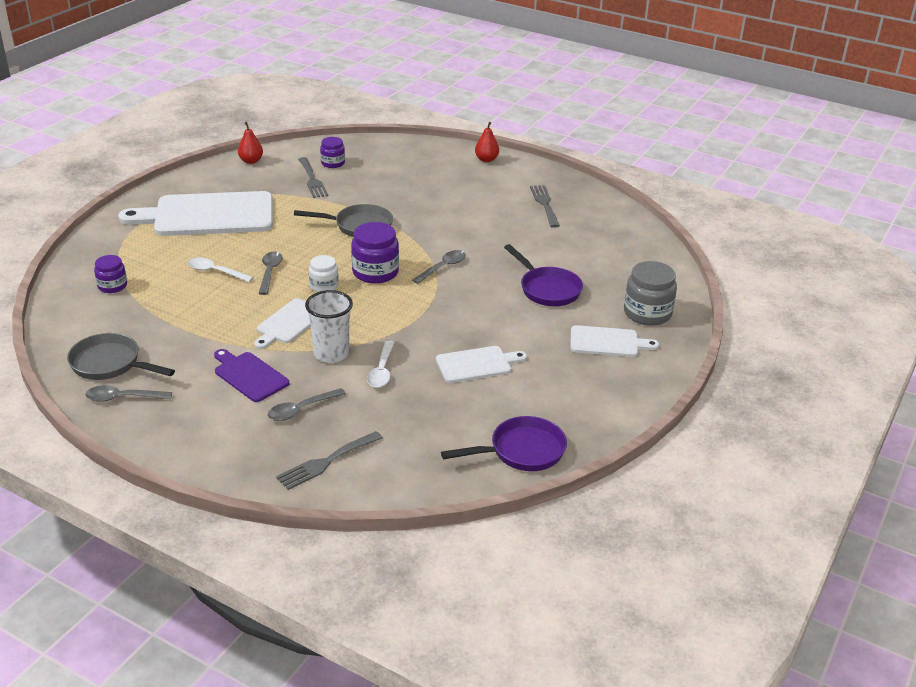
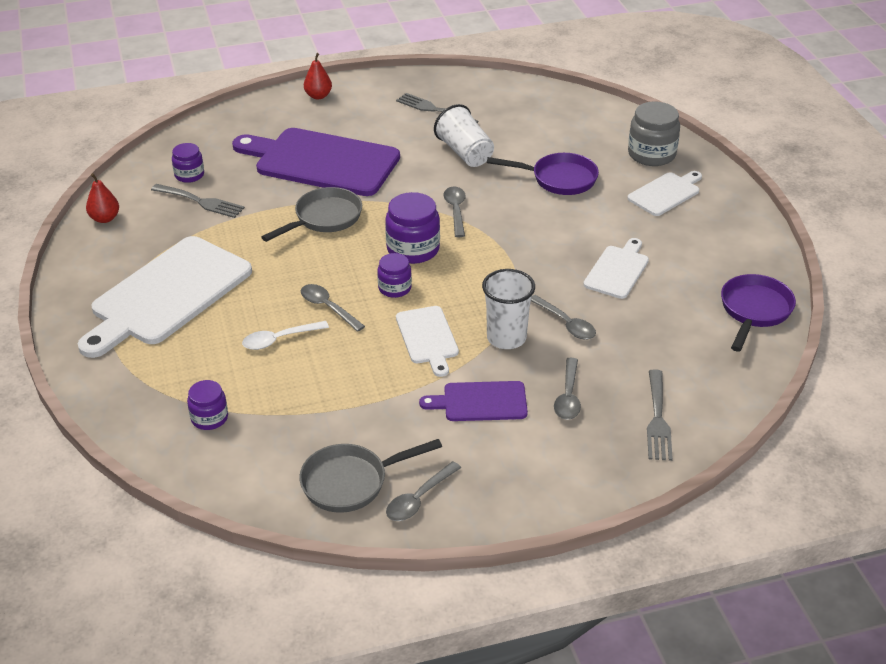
camera: 45 degrees left, 5 degrees up
(324, 286) = (394, 288): white jar -> purple jar
(382, 371) = (566, 323): white spoon -> grey spoon
(417, 196) = (321, 162): none -> purple cutting board
(515, 239) = (465, 153): none -> white cup

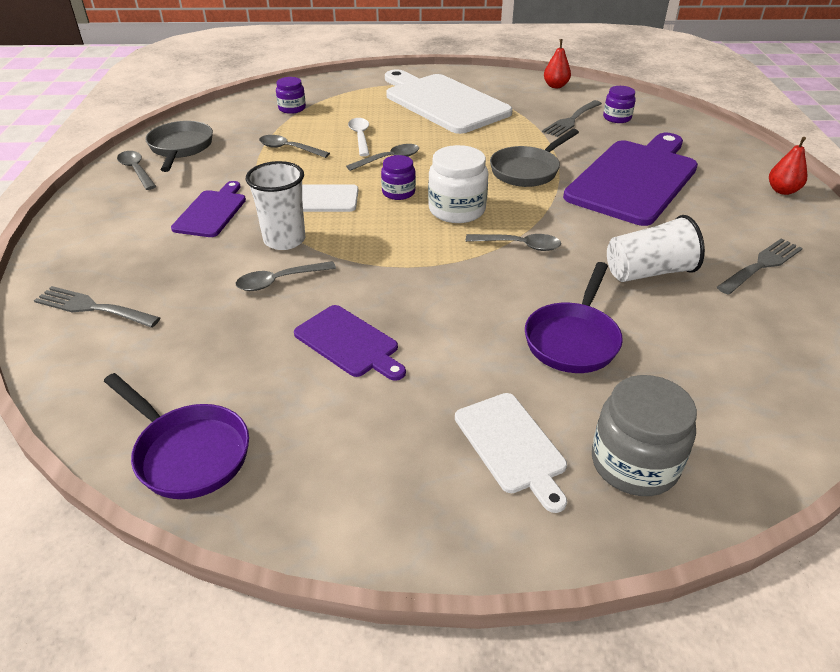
camera: 105 degrees right, 0 degrees up
(324, 218) = (527, 170): grey pan -> grey pan turned 75 degrees clockwise
(413, 249) = (457, 210): purple jar -> white jar
(568, 396) = (175, 259): grey spoon -> grey spoon (289, 149)
(617, 270) = (349, 343): white cutting board -> purple cutting board

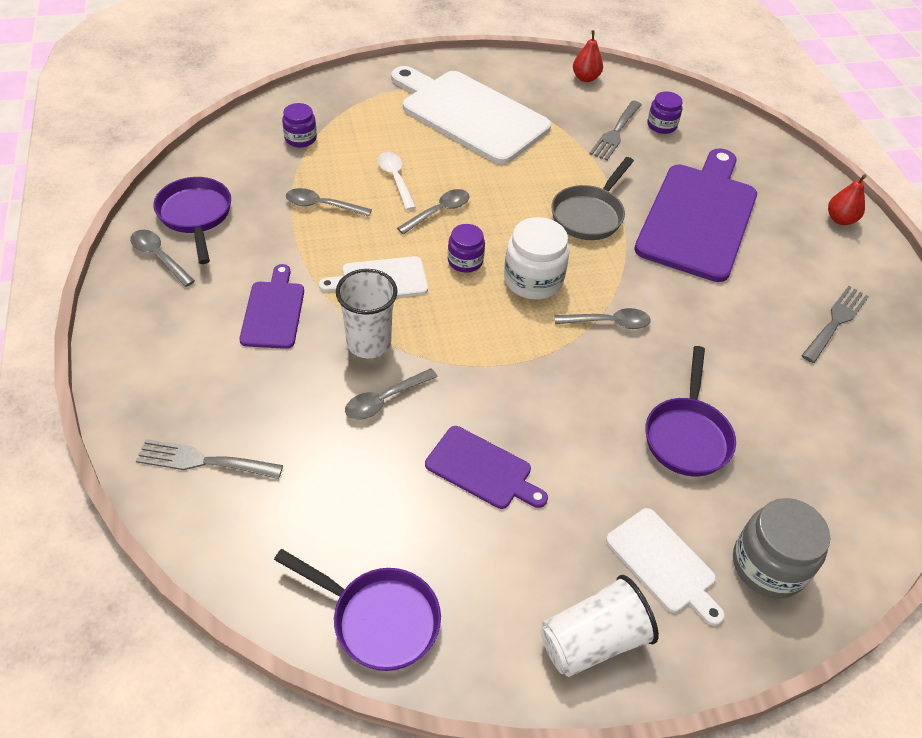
camera: 15 degrees left, 10 degrees up
(180, 148) = (195, 216): grey pan -> purple pan
(648, 272) = (737, 343): white cup -> white cup (592, 641)

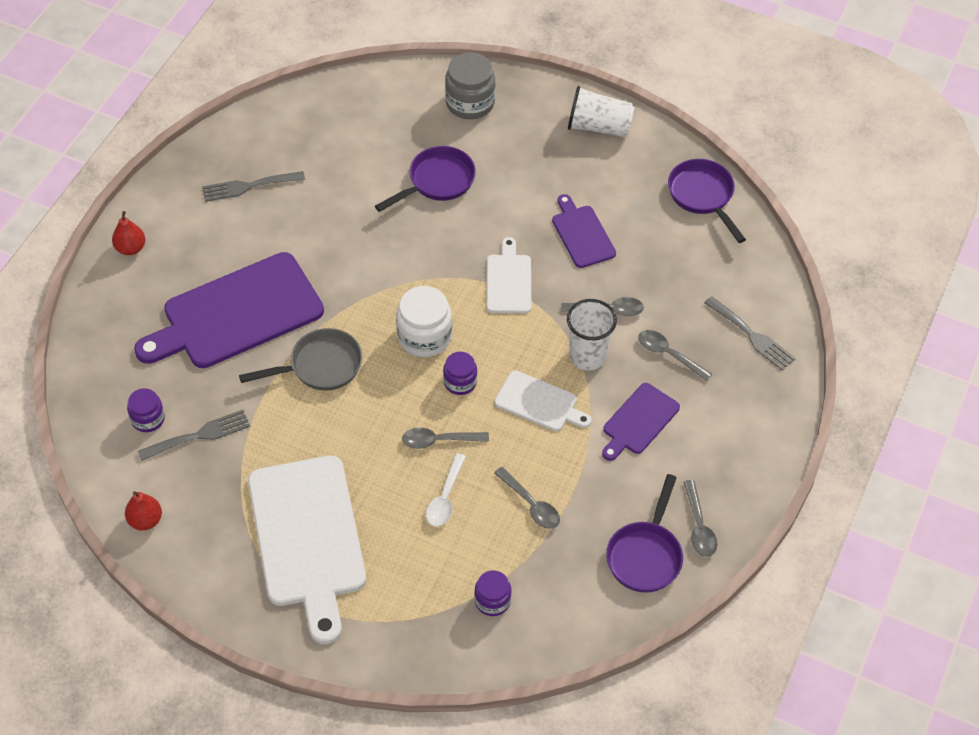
camera: 140 degrees left, 5 degrees up
(608, 323) = (405, 275): grey spoon -> grey spoon (668, 354)
(664, 563) = (525, 134): white cutting board -> white cutting board (508, 281)

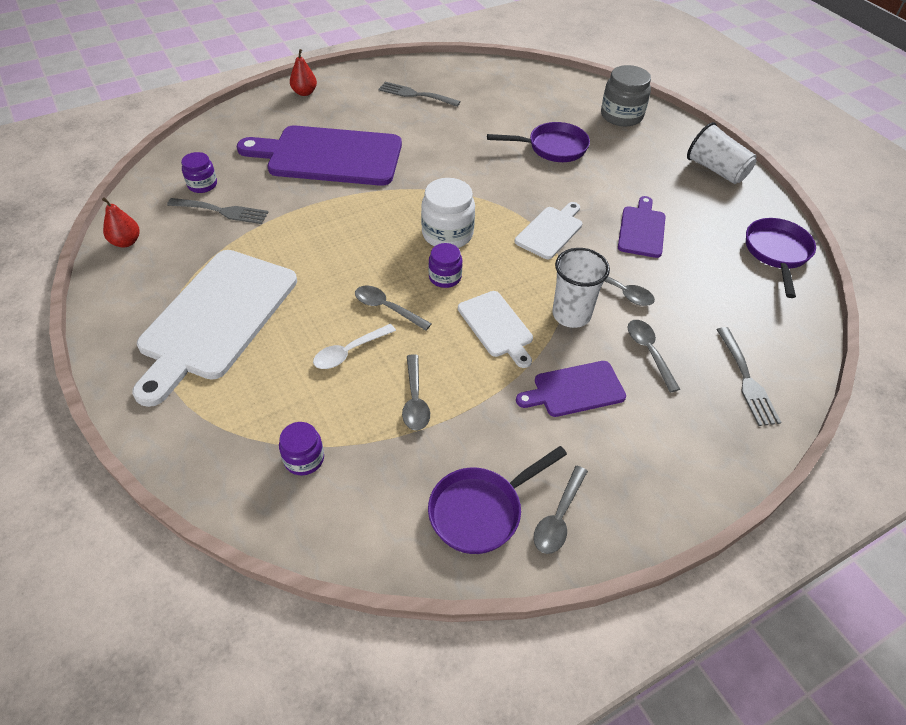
camera: 35 degrees right, 5 degrees down
(320, 366) = (351, 213): grey pan -> none

